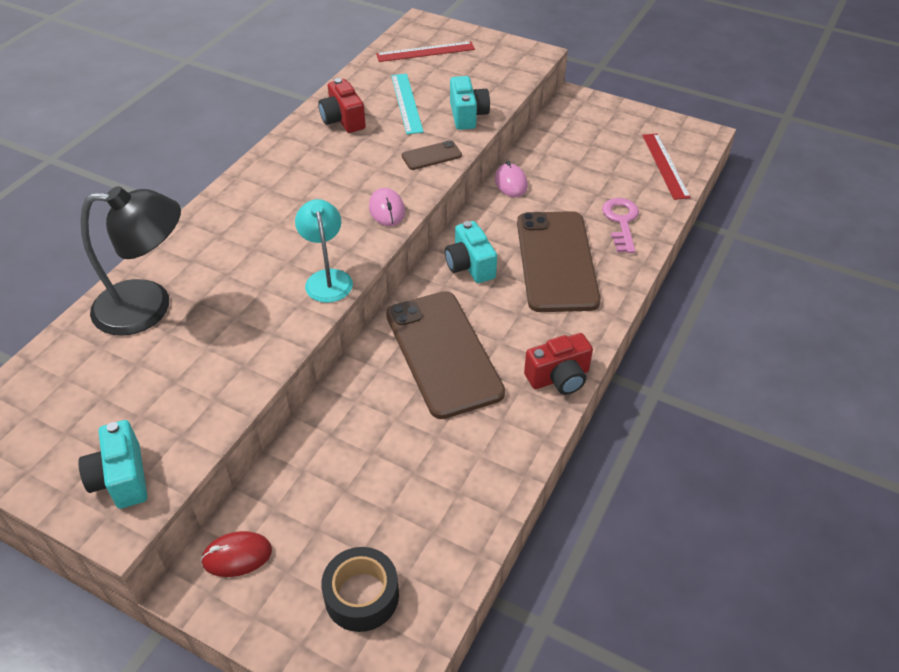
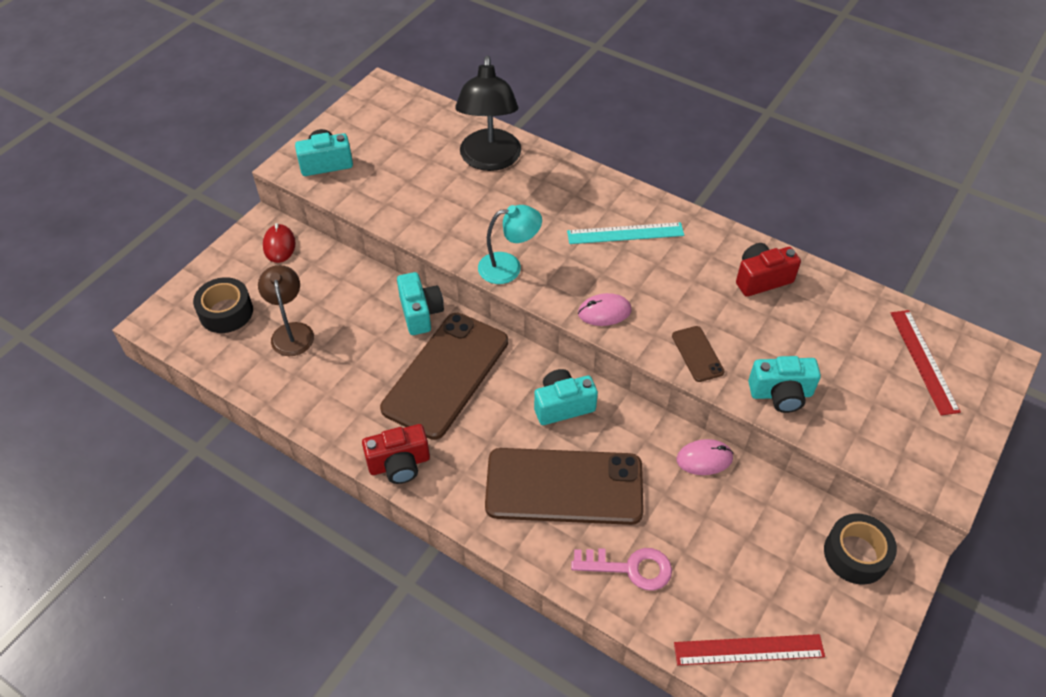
camera: 95 degrees right, 5 degrees up
(358, 384) = (420, 313): none -> turquoise camera
(392, 509) = (291, 332): none -> brown lamp
(406, 103) = (801, 336): turquoise ruler -> turquoise ruler (625, 233)
(443, 353) = (446, 374): brown phone -> brown phone turned 45 degrees counterclockwise
(559, 377) = (399, 464): red camera -> red camera turned 90 degrees counterclockwise
(575, 116) = (856, 554): none -> black tape

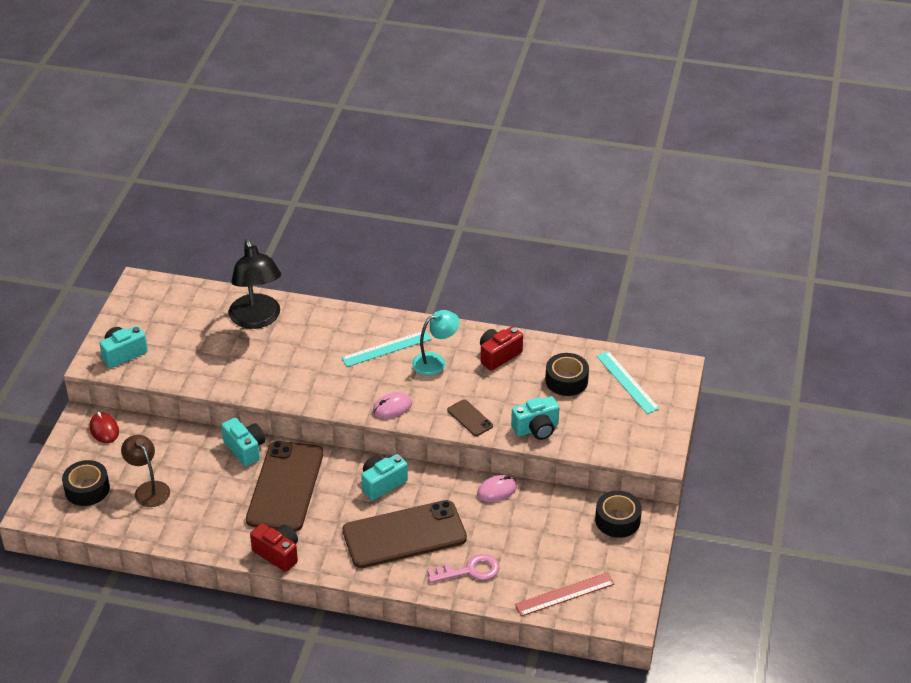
camera: 20 degrees left, 10 degrees down
(399, 464) = (278, 554): red camera -> red camera turned 105 degrees counterclockwise
(509, 267) = (308, 394): turquoise lamp -> turquoise lamp (435, 361)
(841, 336) = (566, 380): none -> black tape
(924, 361) = (627, 382): red ruler -> turquoise ruler

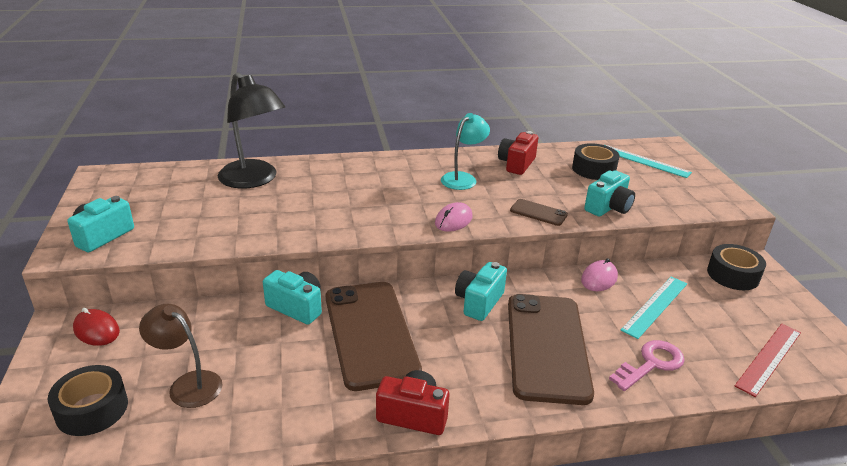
camera: 25 degrees left, 10 degrees down
(386, 348) = (407, 178): turquoise ruler -> turquoise ruler (655, 306)
(404, 535) = (547, 347): brown phone -> brown phone turned 45 degrees counterclockwise

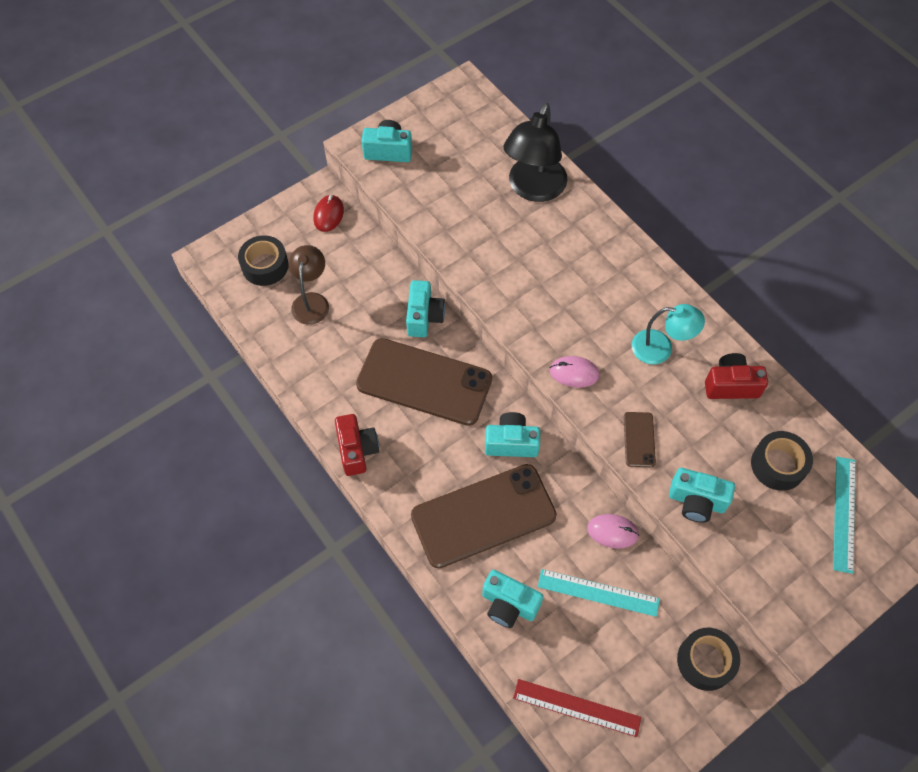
camera: 65 degrees right, 30 degrees up
(370, 333) = (424, 382): brown phone -> brown phone turned 60 degrees clockwise
(651, 364) = (509, 605): pink key -> turquoise camera

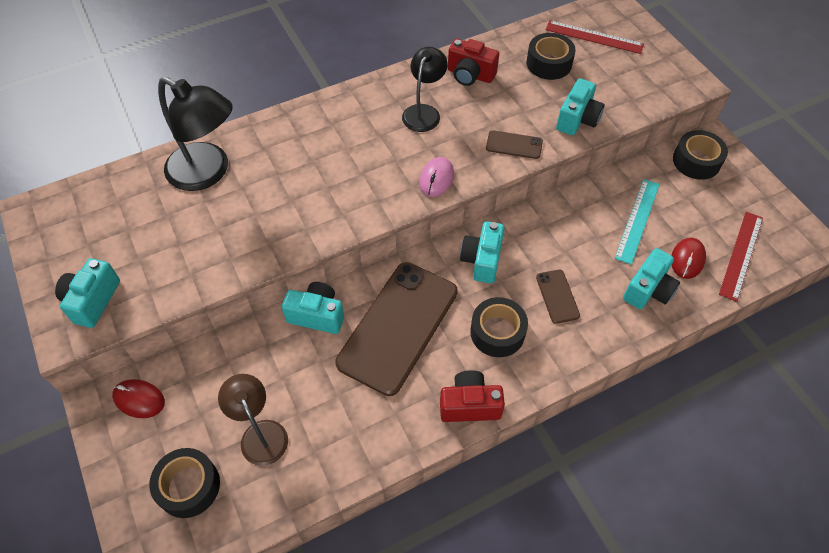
camera: 80 degrees left, 5 degrees down
(311, 301) = (260, 433): brown lamp -> brown lamp turned 45 degrees clockwise
(433, 465) = (497, 332): none -> black tape
(483, 515) = (557, 296): brown phone -> brown phone, size x0.43
(557, 646) = (687, 259): none -> red mouse
(612, 532) = (581, 199): pink mouse -> none
(660, 348) = (424, 112): turquoise lamp -> black lamp
(731, 385) = (470, 75): red camera -> red camera turned 75 degrees counterclockwise
(844, 513) = (594, 37): turquoise ruler -> red ruler

